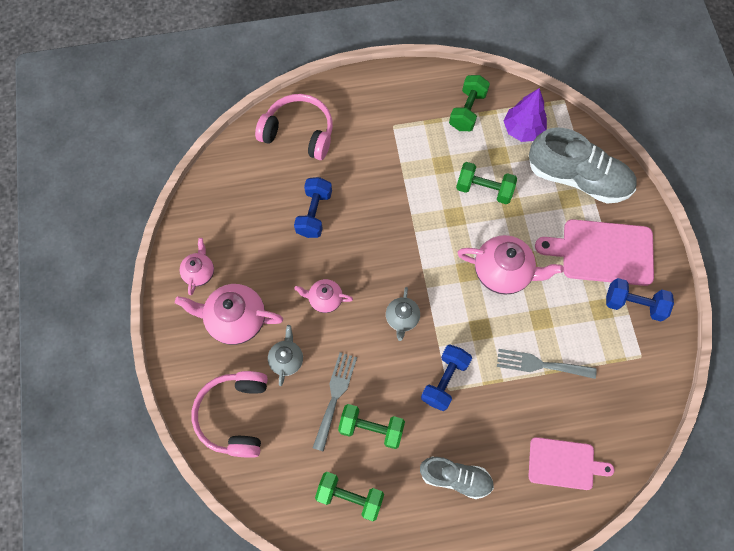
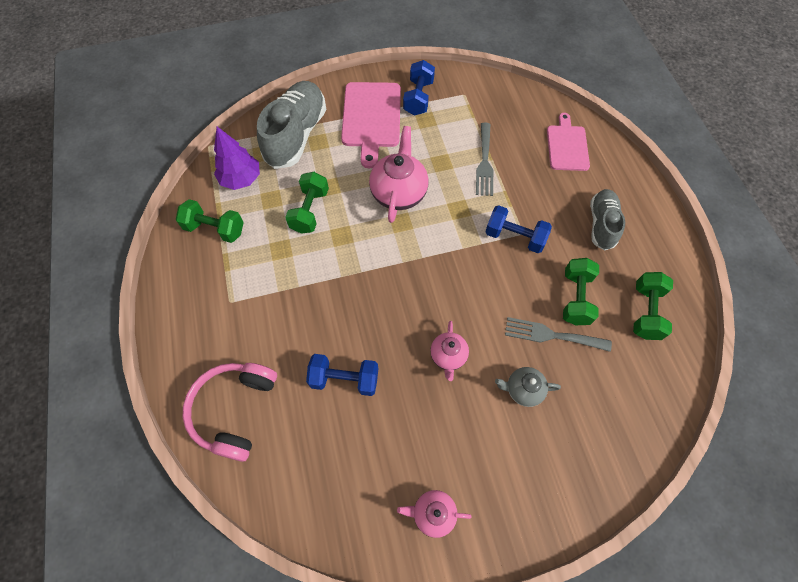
camera: 95 degrees left, 5 degrees down
(235, 319) = (487, 456): pink teapot -> none
(235, 415) = (596, 440): pink headphones -> none
(402, 318) = (458, 278): grey teapot -> none

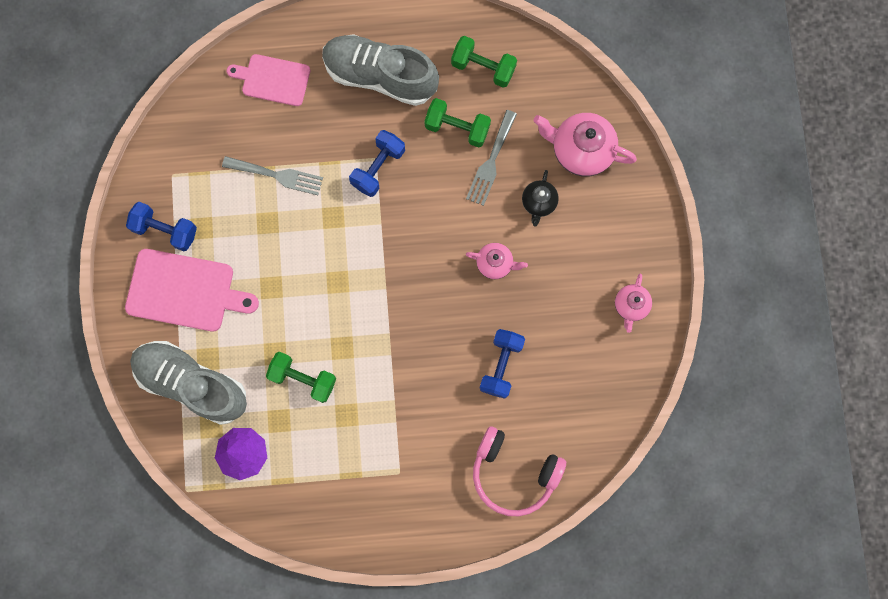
camera: 80 degrees left, 15 degrees up
(215, 229) = (306, 486): green dumbbell -> none
(399, 193) = (299, 277): pink teapot -> pink teapot (581, 150)
(523, 390) = (538, 203): grey teapot -> black teapot
(601, 224) = (380, 76): grey shoe -> grey shoe, size x1.67

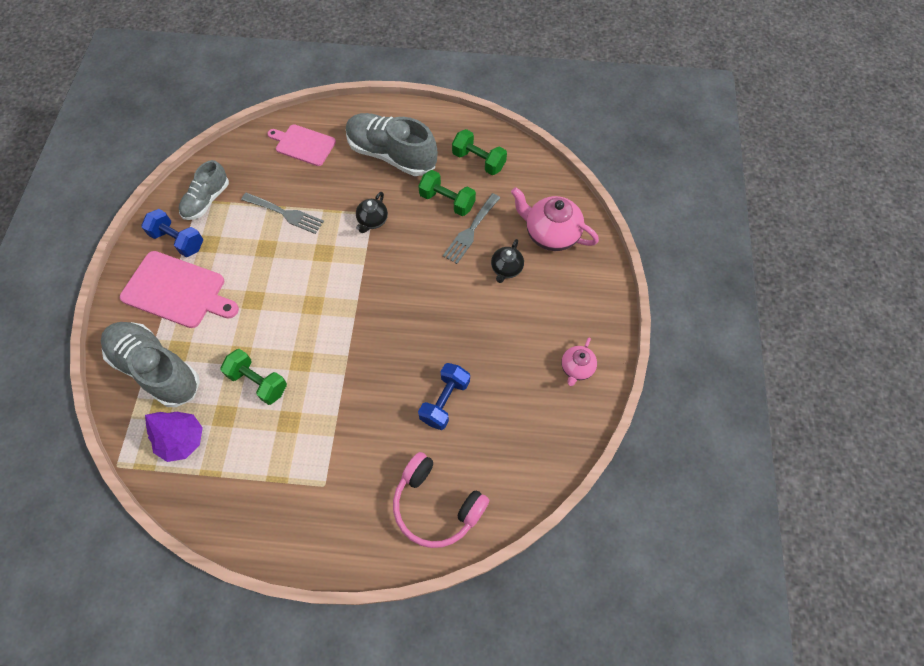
camera: 10 degrees right, 15 degrees down
(182, 173) = (206, 200): none -> grey shoe
(378, 168) = (372, 221): blue dumbbell -> black teapot
(495, 263) = (457, 312): pink teapot -> none

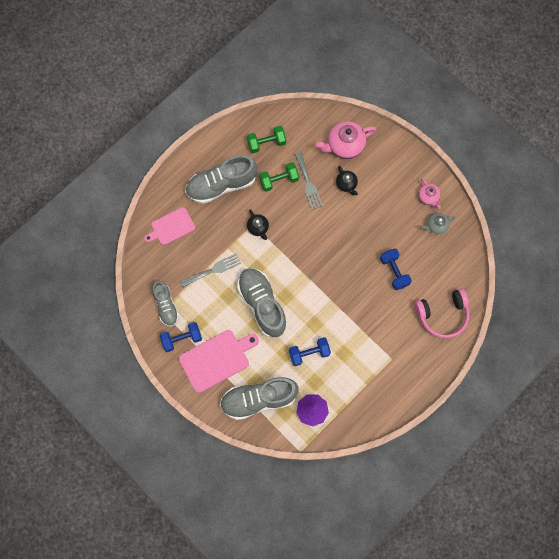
camera: 50 degrees left, 10 degrees up
(258, 382) = (309, 353): green dumbbell -> blue dumbbell
(282, 289) = (262, 304): none -> grey shoe
(548, 406) = (436, 226): none -> grey teapot

